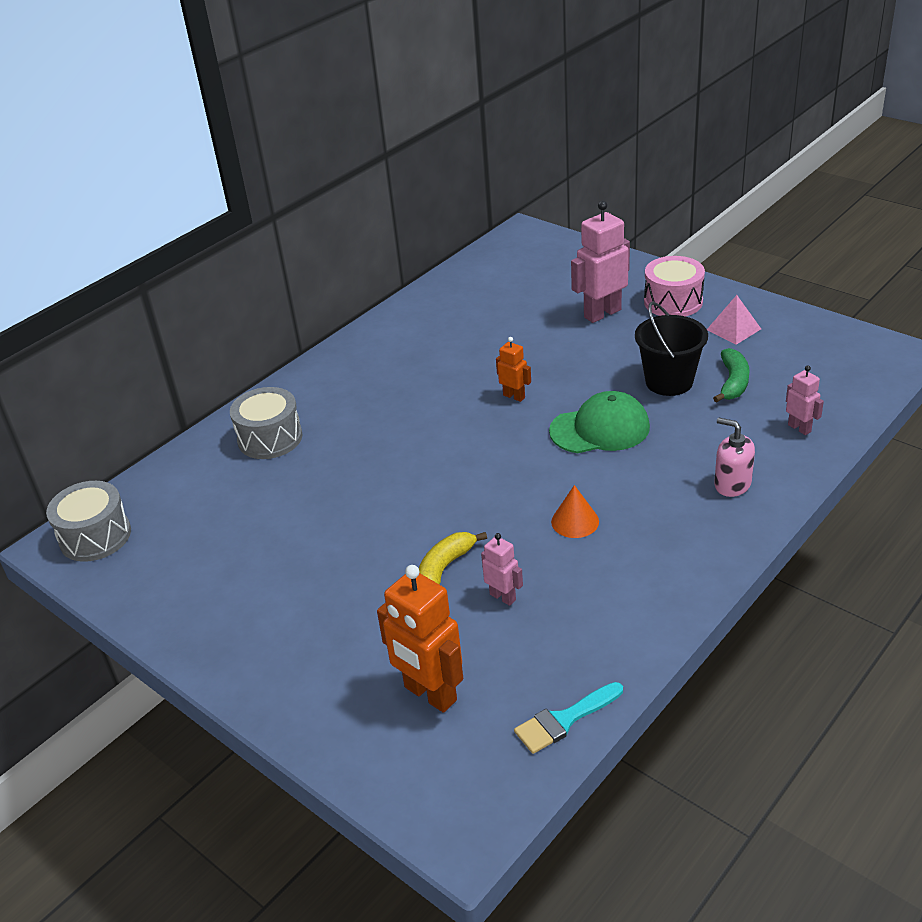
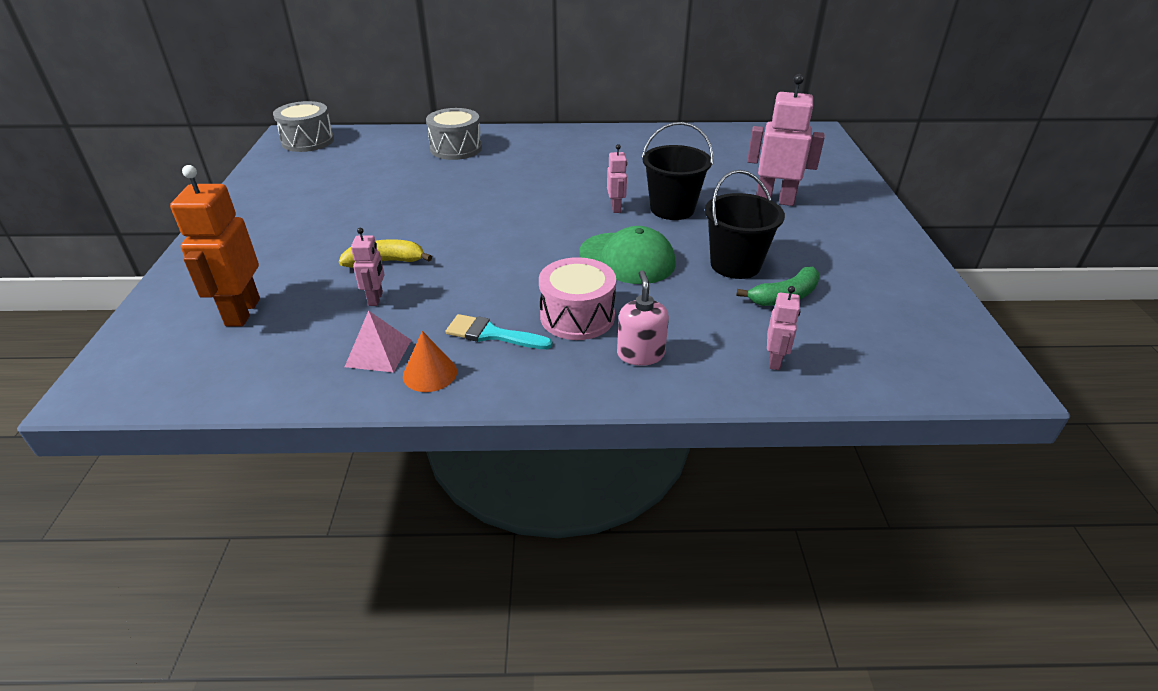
camera: 45 degrees right, 0 degrees up
(514, 396) = (616, 208): orange robot -> pink robot
(552, 368) = (672, 209): none -> black bucket
(564, 720) = (252, 387): turquoise brush -> turquoise brush (492, 334)
(575, 521) = (498, 294): orange cone -> orange cone (430, 373)
(673, 302) = (846, 223): pink drum -> pink drum (577, 316)
(733, 329) = (860, 266): pink pyramid -> pink pyramid (378, 353)

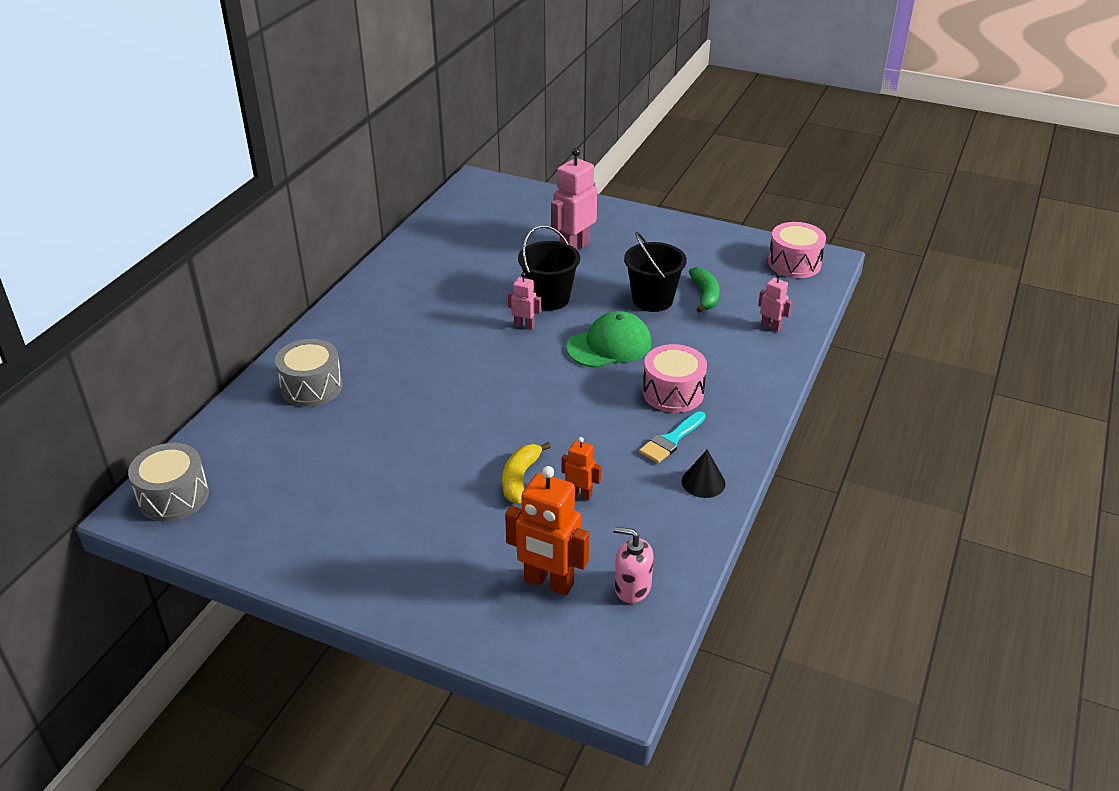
camera: 65 degrees left, 0 degrees up
(376, 299) = (580, 494): pink robot -> orange robot
(378, 353) = (662, 505): pink pyramid -> none
(430, 373) = (703, 482): orange cone -> black cone
(640, 354) = (734, 378): pink soap dispenser -> pink soap dispenser (632, 587)
(943, 351) = (794, 263): none -> pink drum

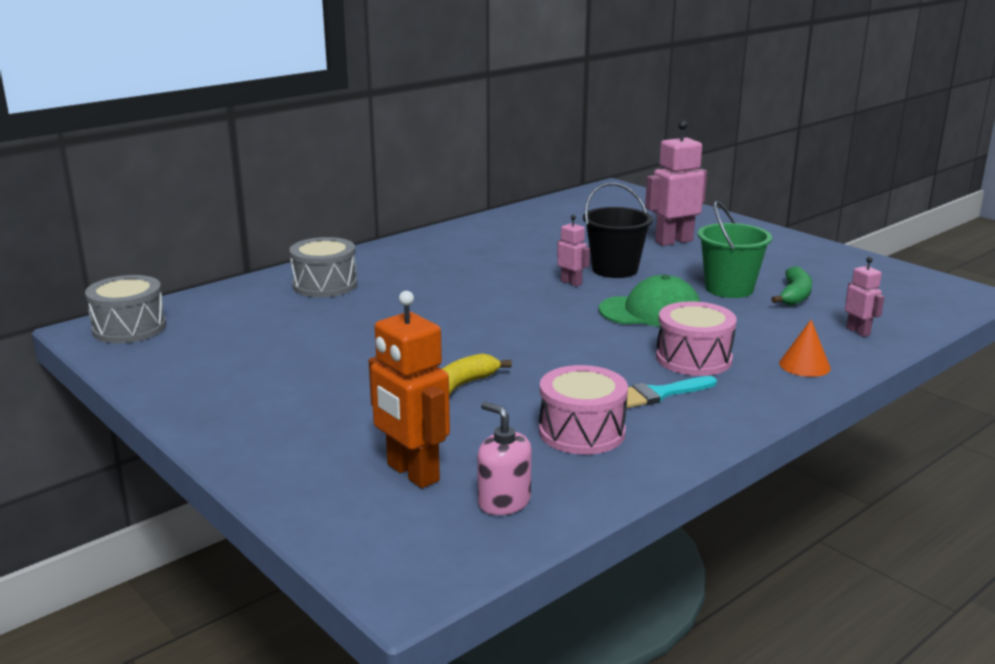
camera: 25 degrees right, 15 degrees down
(580, 494) = (515, 412): orange robot -> none
(652, 300) = (729, 289): black bucket -> green bucket
(703, 482) = (669, 435): black cone -> none
(753, 377) = (804, 365): none -> orange cone
(794, 263) = (926, 290): pink drum -> pink drum (581, 432)

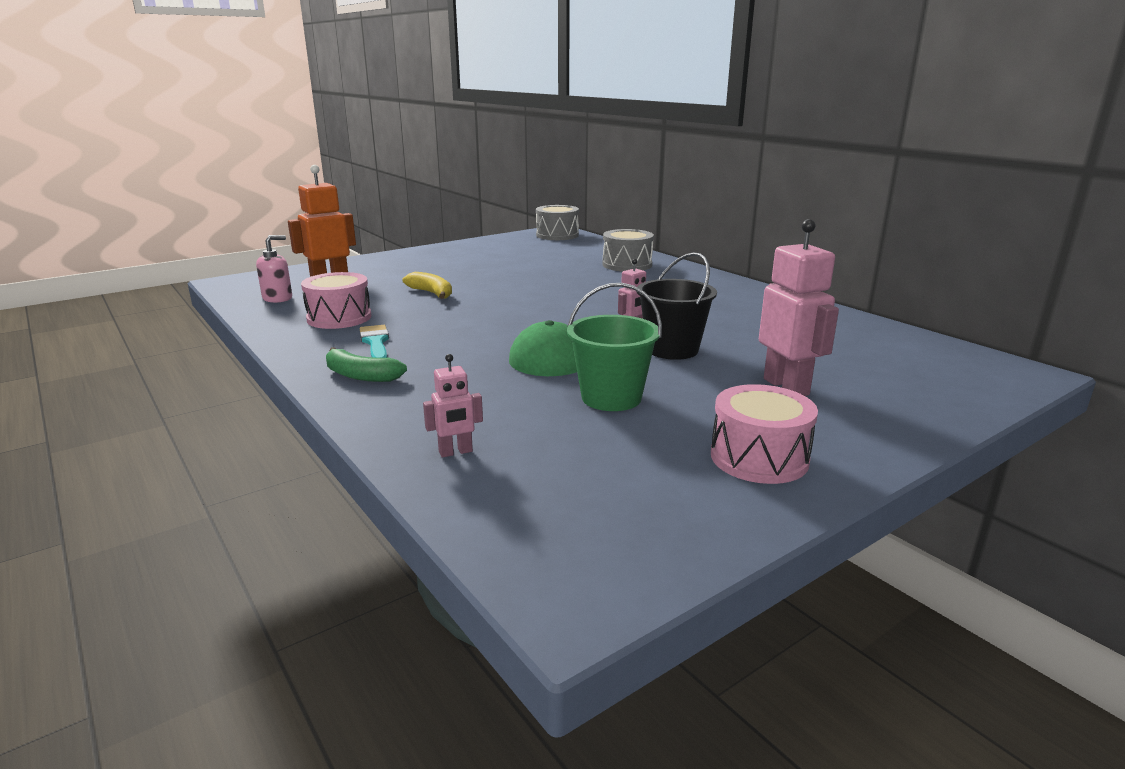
camera: 95 degrees right, 0 degrees up
(693, 358) = (433, 361): pink drum -> pink drum (759, 458)
(794, 295) = (584, 433): green banana -> green banana (361, 376)
(804, 365) = (387, 405): orange cone -> none

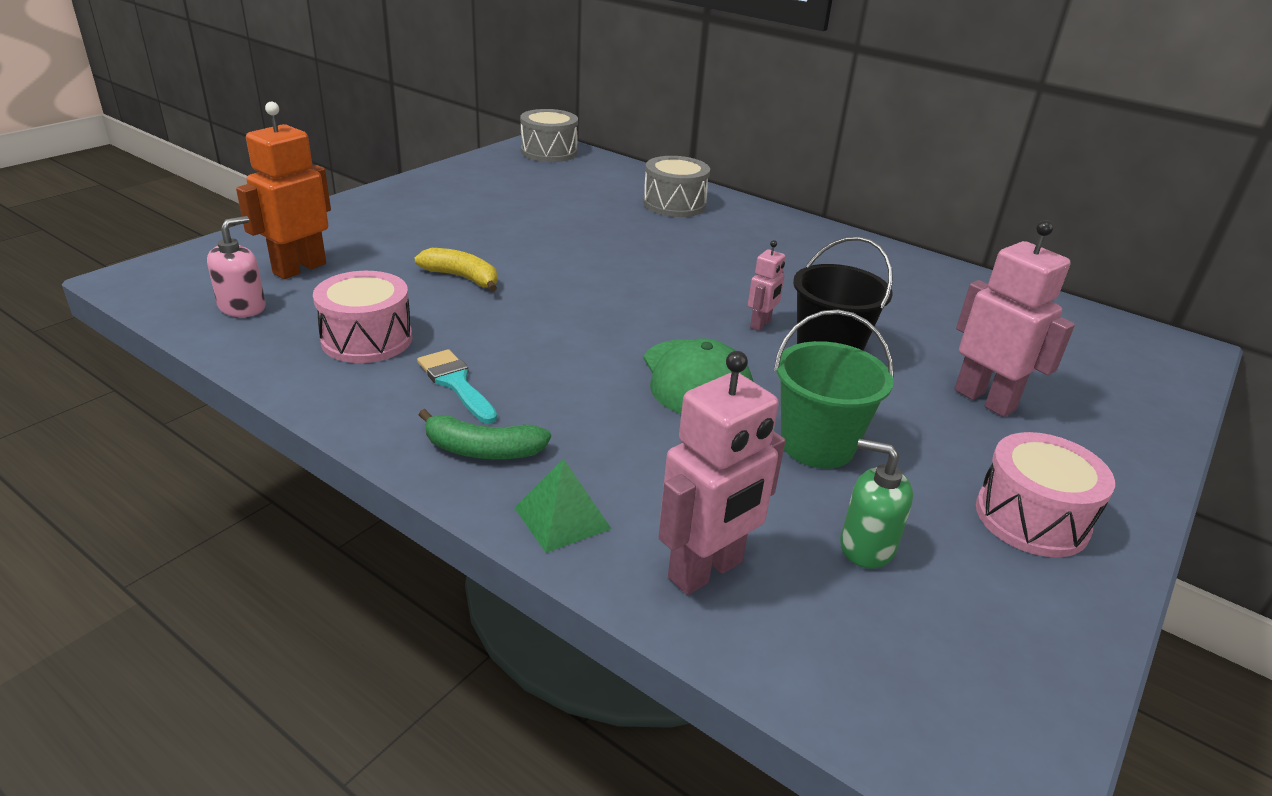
camera: 20 degrees left, 10 degrees up
(380, 413) = (562, 518): none -> green pyramid
(455, 452) = (706, 571): pink robot -> pink robot, size x1.89
(595, 456) = (866, 546): none -> green soap dispenser

